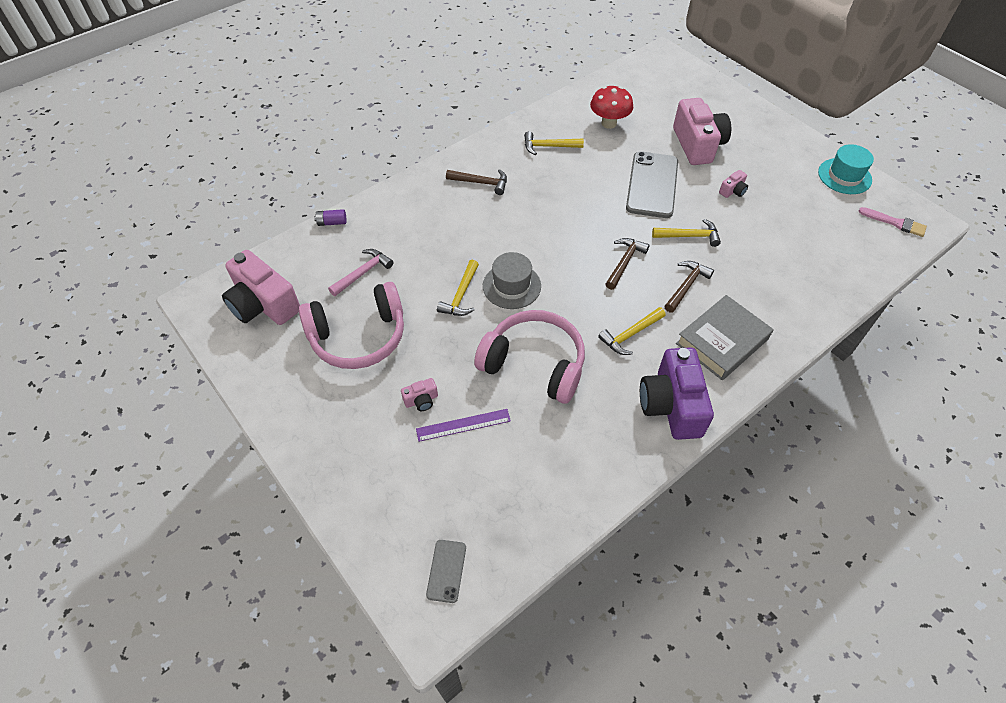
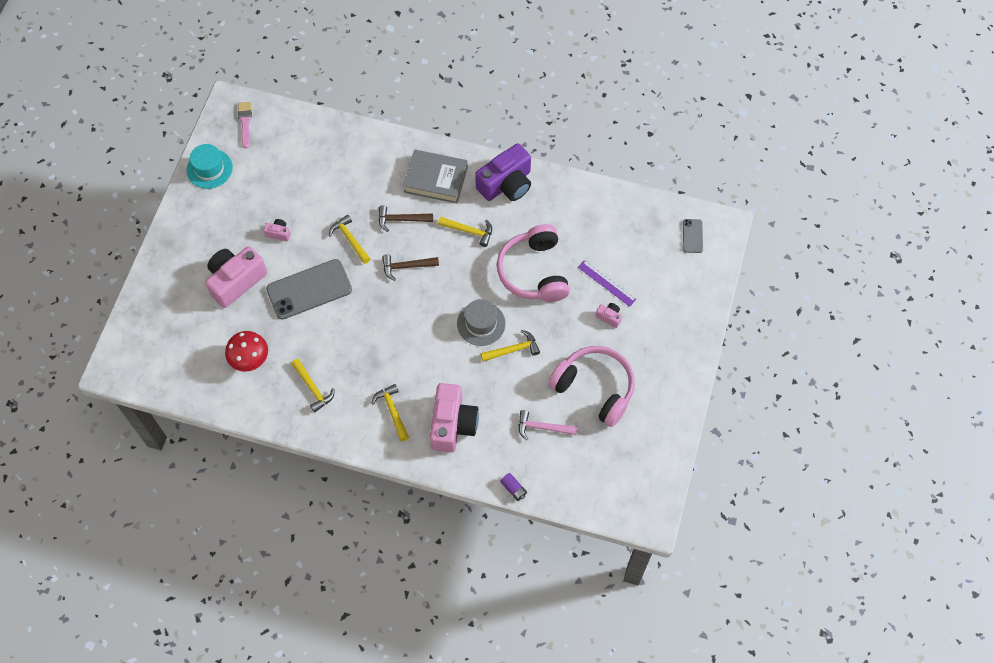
camera: 125 degrees left, 10 degrees up
(263, 304) = (619, 471): pink camera -> pink camera (452, 424)
(446, 571) = (692, 236): grey phone -> grey phone turned 60 degrees counterclockwise
(481, 183) = (392, 411): brown hammer -> yellow hammer

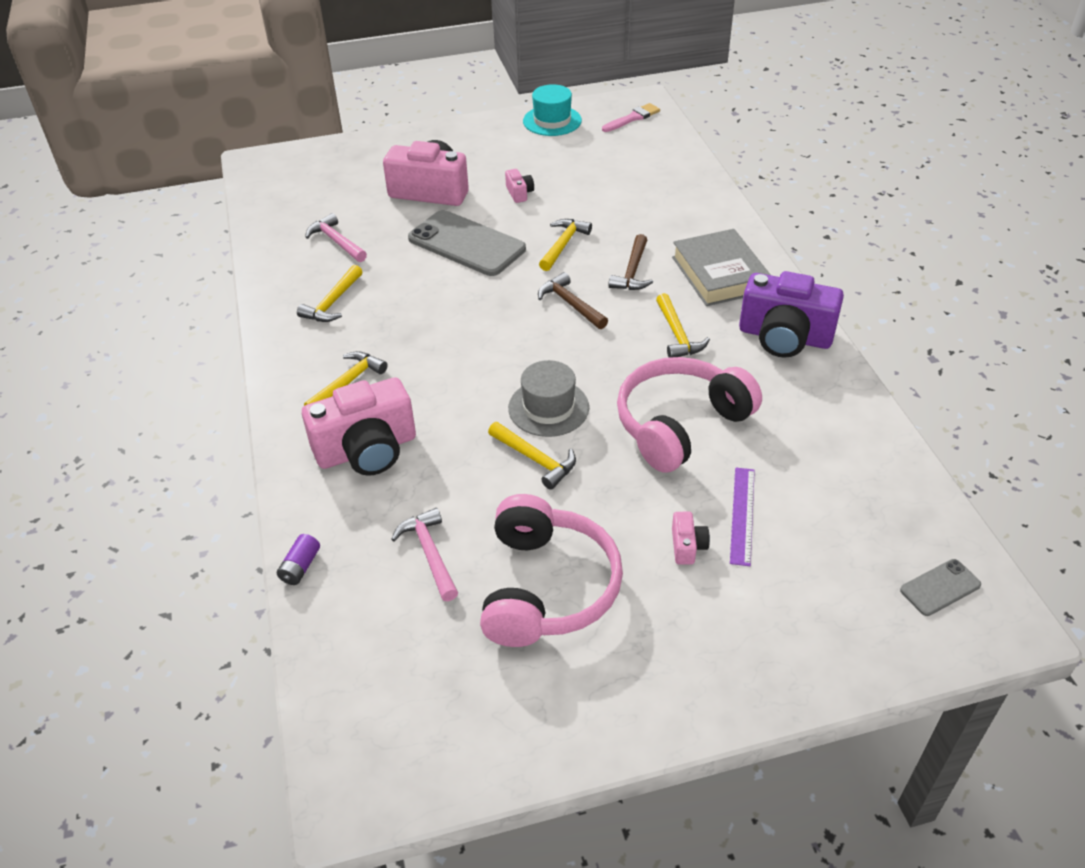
camera: 60 degrees right, 20 degrees down
(250, 360) = (336, 241): red mushroom -> pink hammer
(401, 219) = (632, 271): brown hammer -> brown hammer turned 135 degrees counterclockwise

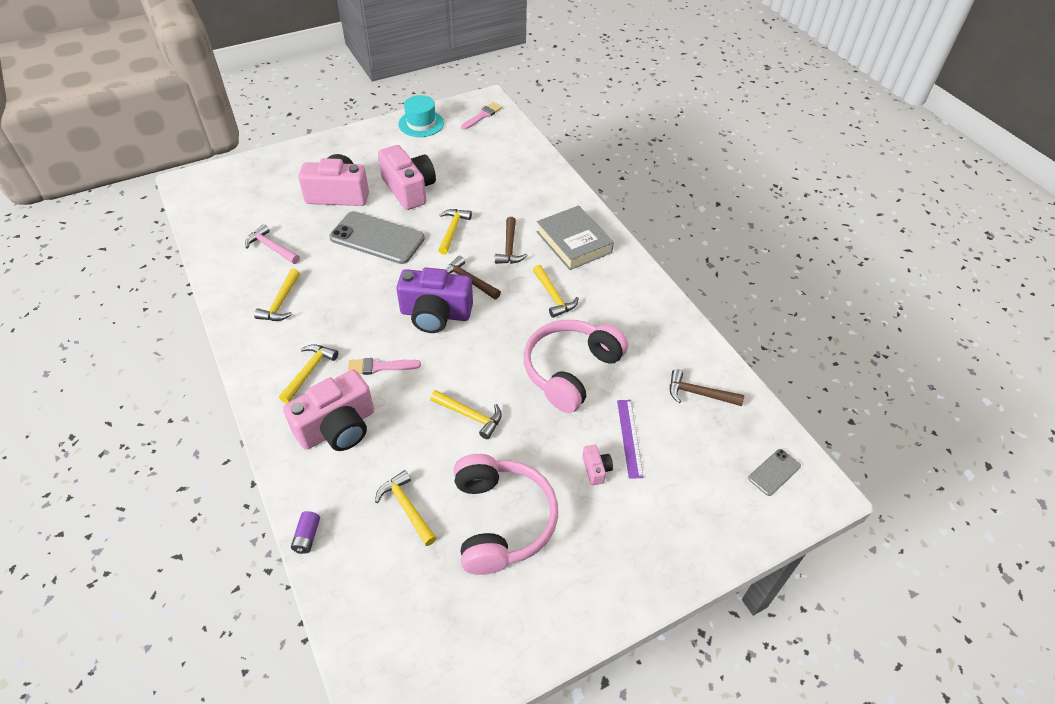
camera: 15 degrees left, 5 degrees up
(430, 553) = (407, 508): pink hammer -> yellow hammer
(435, 388) = (379, 367): none -> pink brush
(519, 193) = (409, 189): pink camera -> pink camera, size x2.33
(548, 408) = (470, 371): grey hat -> none
(784, 337) = (630, 288): purple camera -> purple camera (435, 314)
(852, 475) = (699, 393): none -> brown hammer

